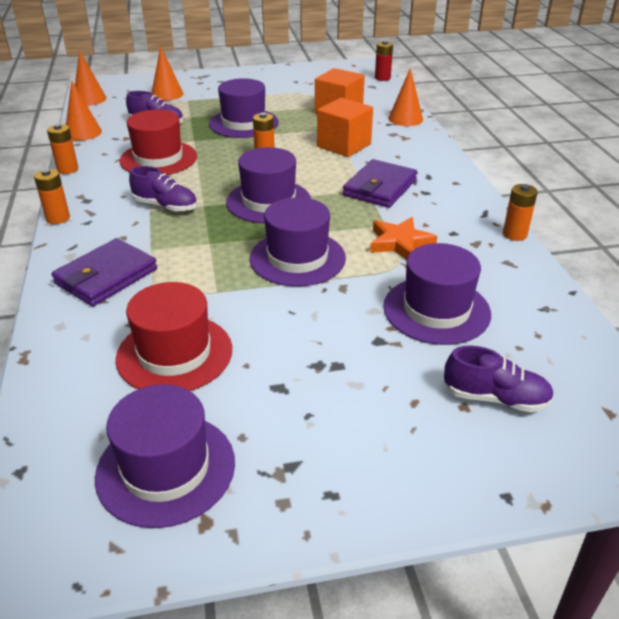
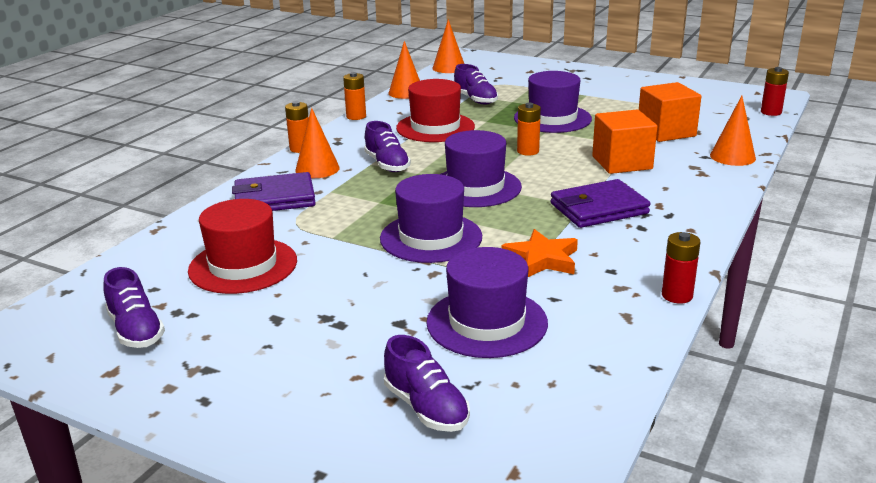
camera: 40 degrees right, 10 degrees down
(166, 468) = (136, 330): purple hat -> purple shoe
(167, 94) = (519, 78): orange cone -> orange cone (317, 169)
(514, 234) = (677, 295): orange battery -> red battery

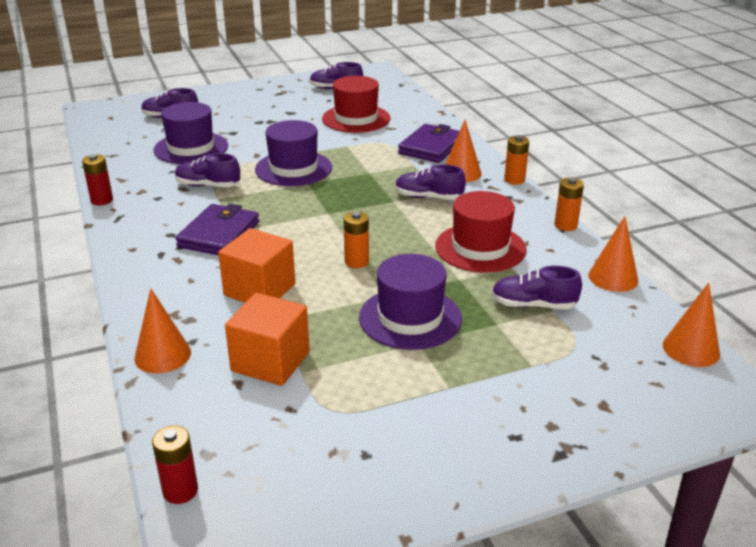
camera: 130 degrees right, 5 degrees up
(475, 187) = (332, 210): purple hat -> none
(542, 259) = (208, 185): orange star -> purple shoe

